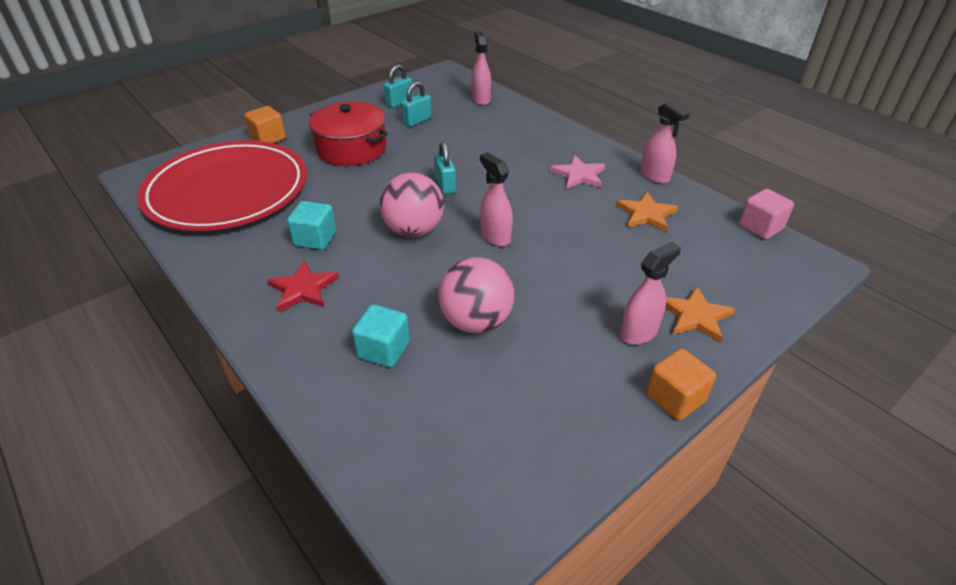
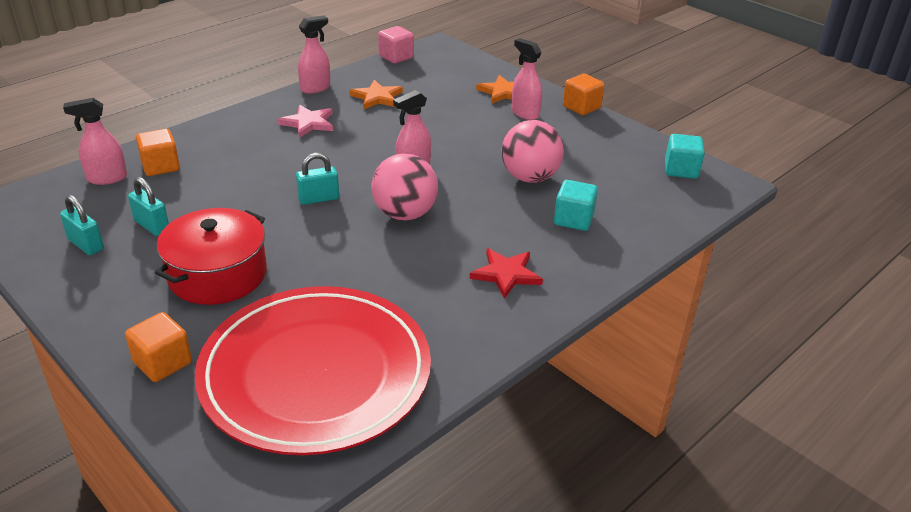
camera: 95 degrees left, 5 degrees down
(315, 239) = (422, 278): turquoise cube -> turquoise cube (681, 170)
(497, 116) = (160, 166): none -> orange cube

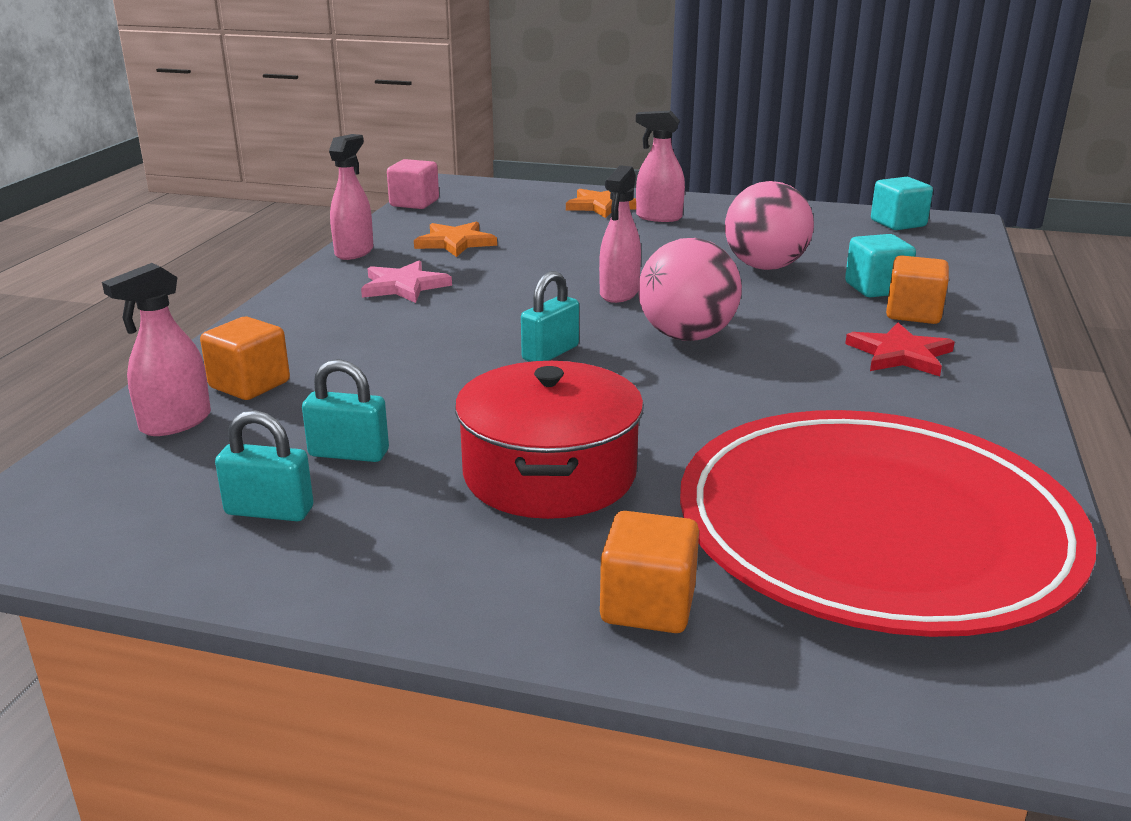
camera: 30 degrees left, 10 degrees down
(581, 107) = (709, 199): orange cube -> orange cube (913, 313)

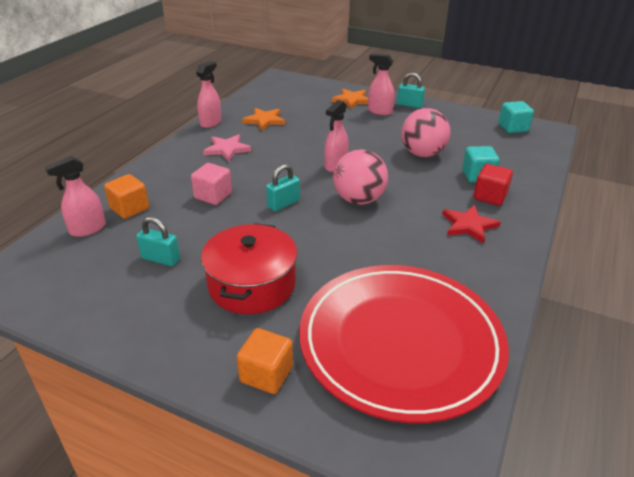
camera: 10 degrees right, 10 degrees up
(269, 511) = (112, 290): turquoise padlock -> turquoise padlock (409, 105)
(414, 203) = (254, 90): pink cube -> pink cube (213, 196)
(913, 313) = (490, 196): orange cube -> red cube

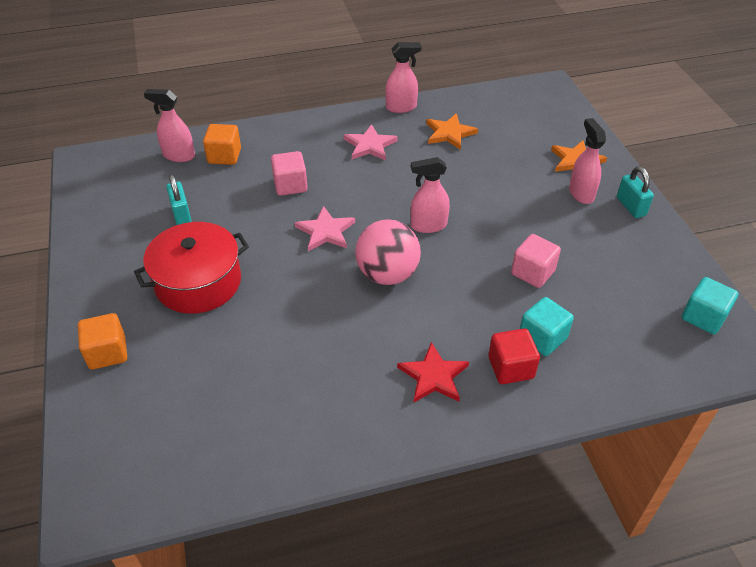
camera: 50 degrees right, 10 degrees up
(283, 204) = (325, 231): turquoise padlock -> pink star
(400, 343) = (207, 413): red plate -> none
(422, 154) = (533, 272): pink ball -> pink cube

